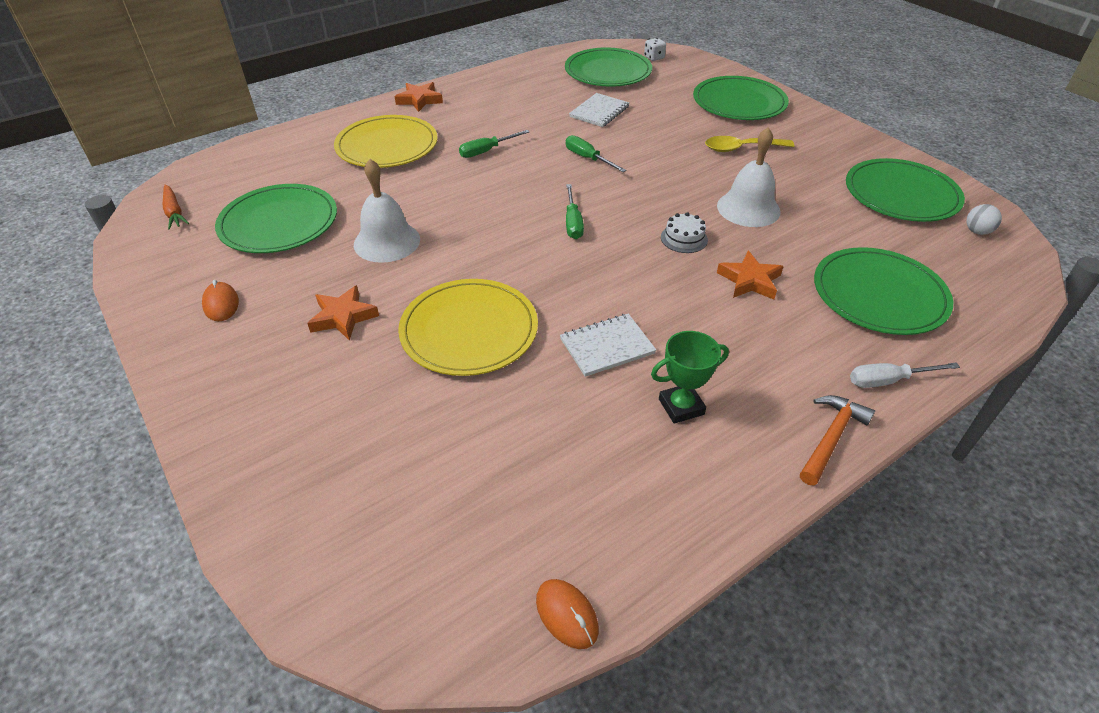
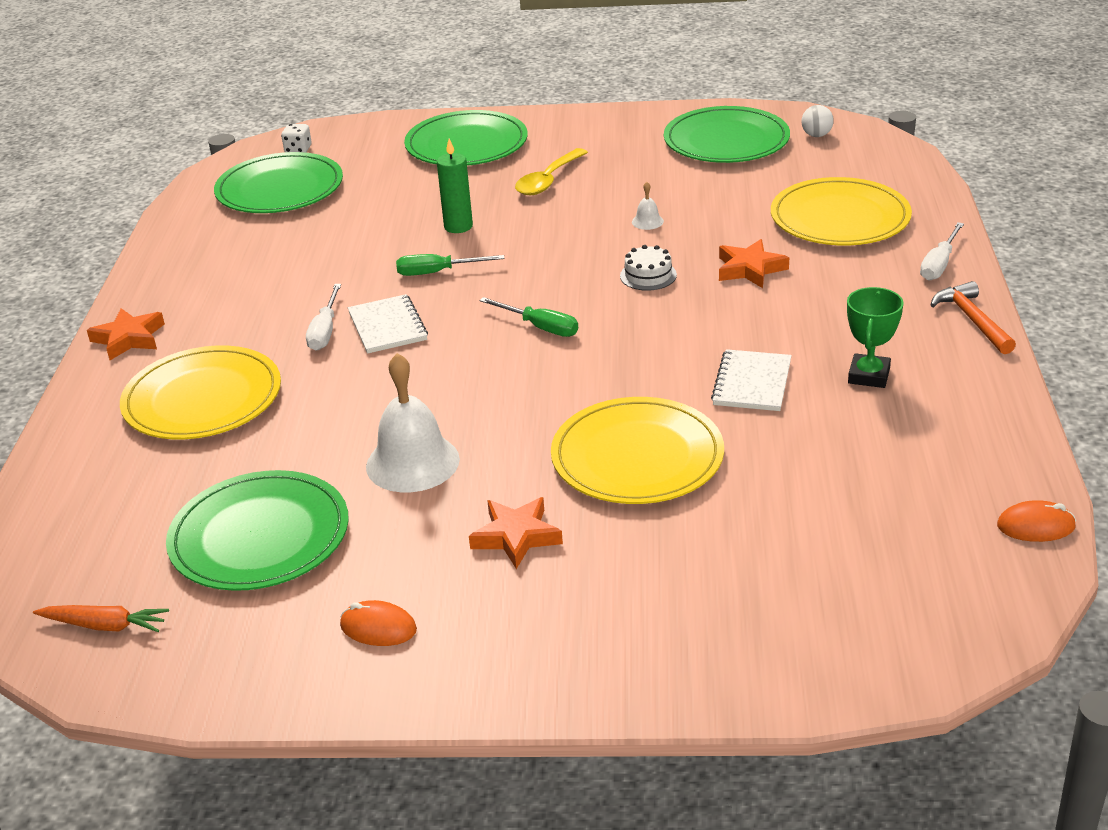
camera: 50 degrees left, 10 degrees down
(486, 151) = (325, 331): green screwdriver -> white screwdriver
(599, 112) = (356, 229): white notebook -> white notebook (387, 326)
(645, 142) = (458, 226): none -> green candle
(748, 208) = (647, 221): white bell -> white bell, size x0.43
(879, 294) = (840, 218): green plate -> yellow plate

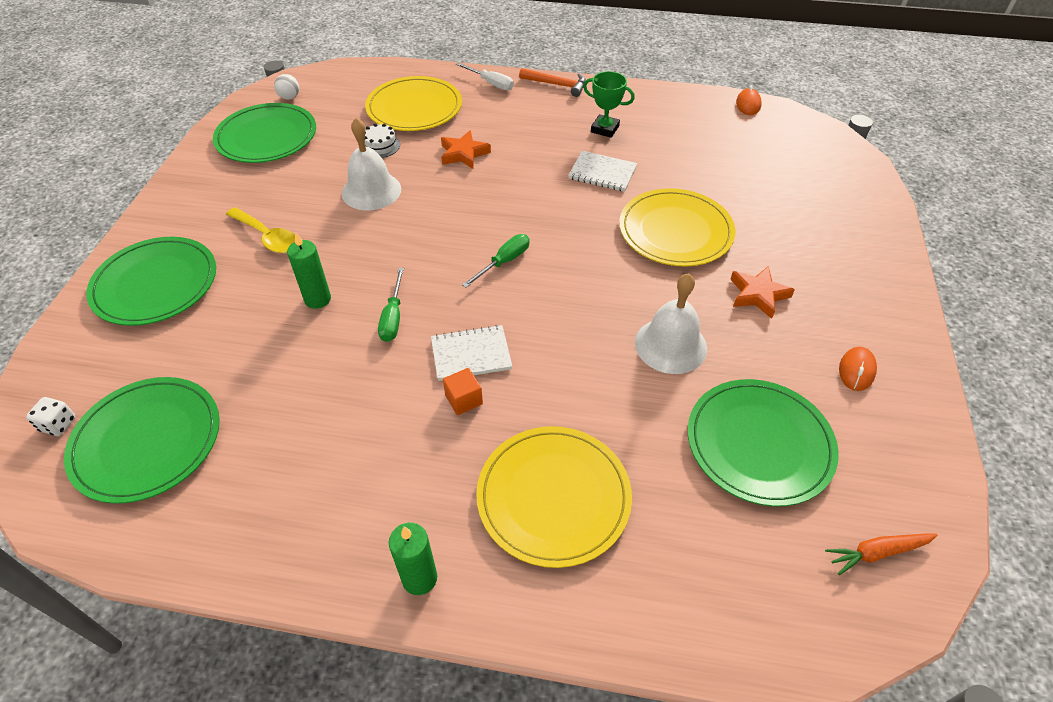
camera: 85 degrees left, 15 degrees up
(104, 625) = (877, 553): orange carrot -> orange carrot turned 120 degrees counterclockwise
(129, 338) = (419, 578): orange star -> green candle
(325, 331) = (464, 400): white screwdriver -> orange cube
(647, 221) = (371, 191): white bell -> white bell, size x2.35
(648, 275) = (451, 200): white cake -> white cake (380, 146)
(972, 320) = (557, 85): orange hammer -> orange hammer turned 150 degrees counterclockwise

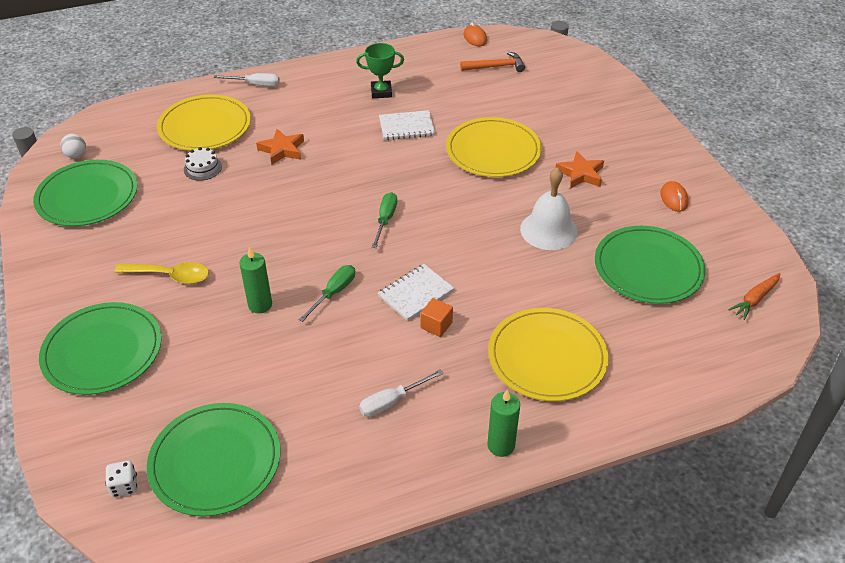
camera: 30 degrees left, 5 degrees down
(351, 464) = (392, 401): none -> white screwdriver
(371, 191) = (228, 207): white bell -> none
(393, 317) = (334, 293): green screwdriver -> green screwdriver turned 120 degrees counterclockwise
(557, 85) = (313, 68): orange hammer -> orange hammer (496, 67)

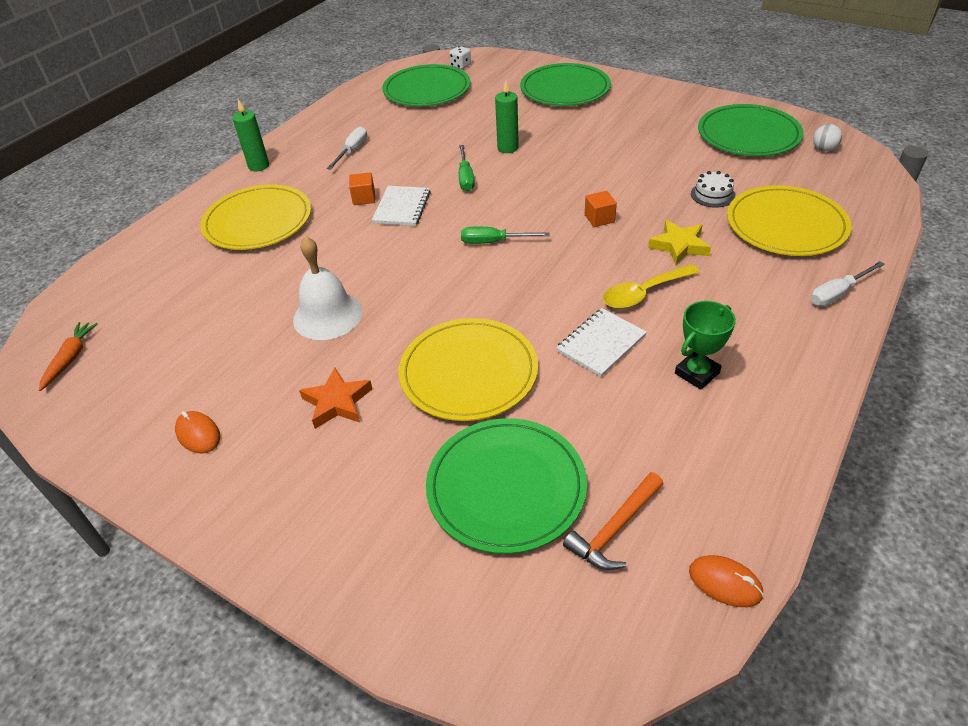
camera: 145 degrees right, 0 degrees up
(170, 276) = (595, 131): yellow spoon -> yellow spoon (643, 293)
(282, 150) = (679, 246): orange star -> yellow star
(296, 195) = (599, 218): none -> orange cube
(385, 220) = (493, 242): green screwdriver -> green screwdriver turned 120 degrees clockwise
(648, 268) = (199, 332): green plate -> green plate (506, 487)

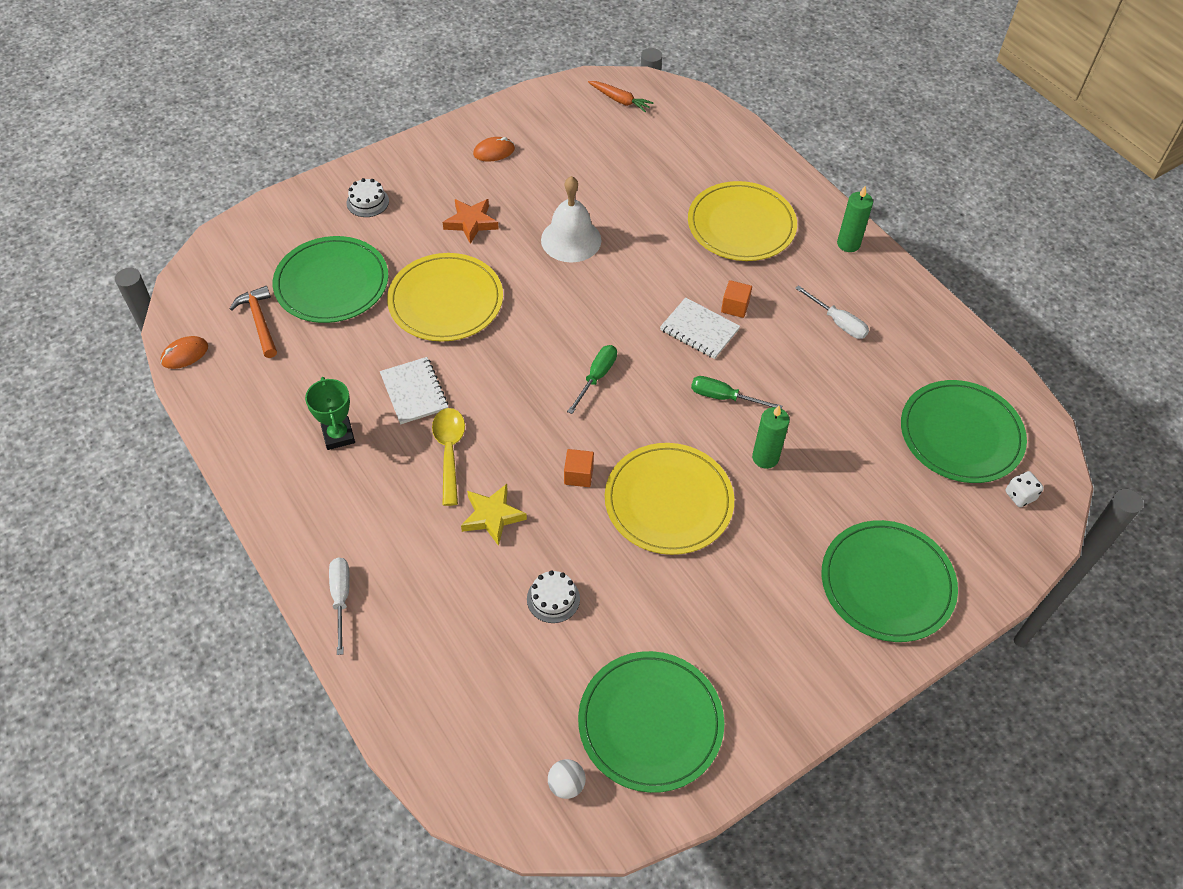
camera: 110 degrees right, 10 degrees up
(344, 524) = (367, 202): none -> white cake
(786, 225) = (459, 630): yellow plate -> yellow plate (668, 501)

